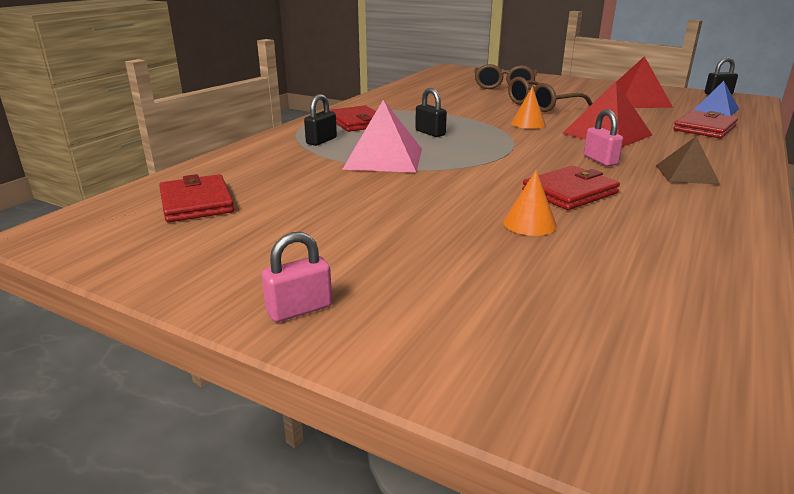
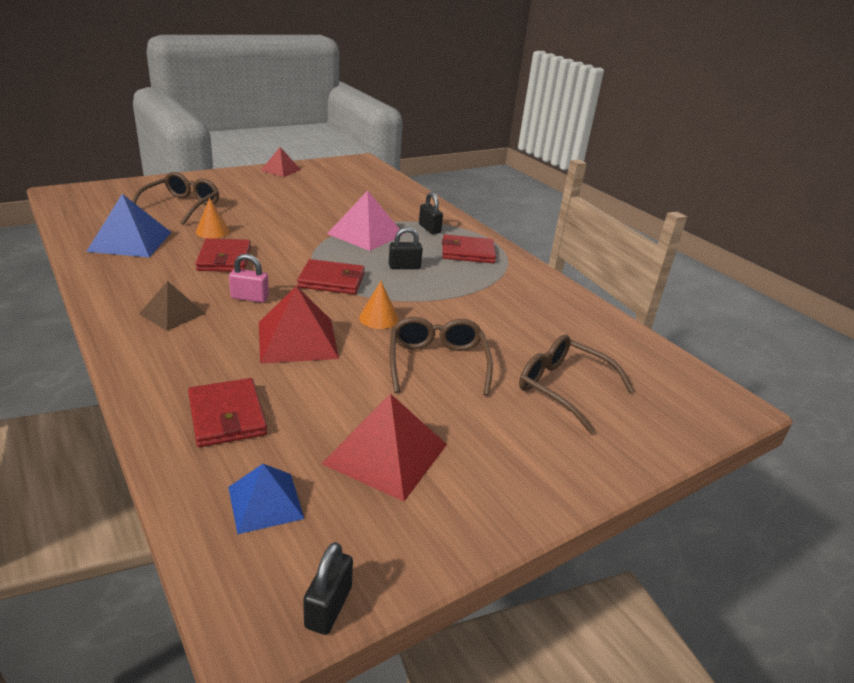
camera: 115 degrees right, 5 degrees up
(190, 279) = (280, 170): none -> red pyramid
(196, 202) = (359, 183): red wallet -> red wallet (332, 280)
(299, 309) = (230, 177): pink padlock -> none
(503, 282) = (181, 206): none -> brown glasses
(660, 256) = (130, 241): none -> blue pyramid

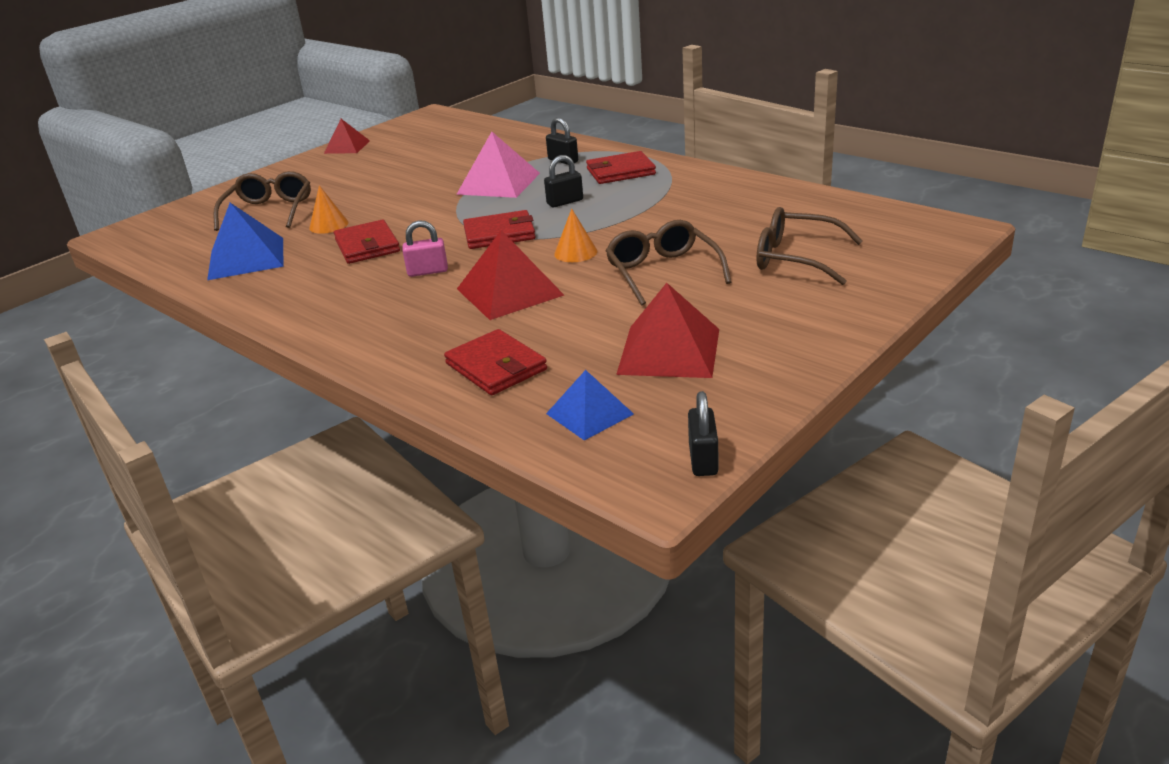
camera: 10 degrees left, 0 degrees up
(172, 313) = (359, 306): brown pyramid -> none

